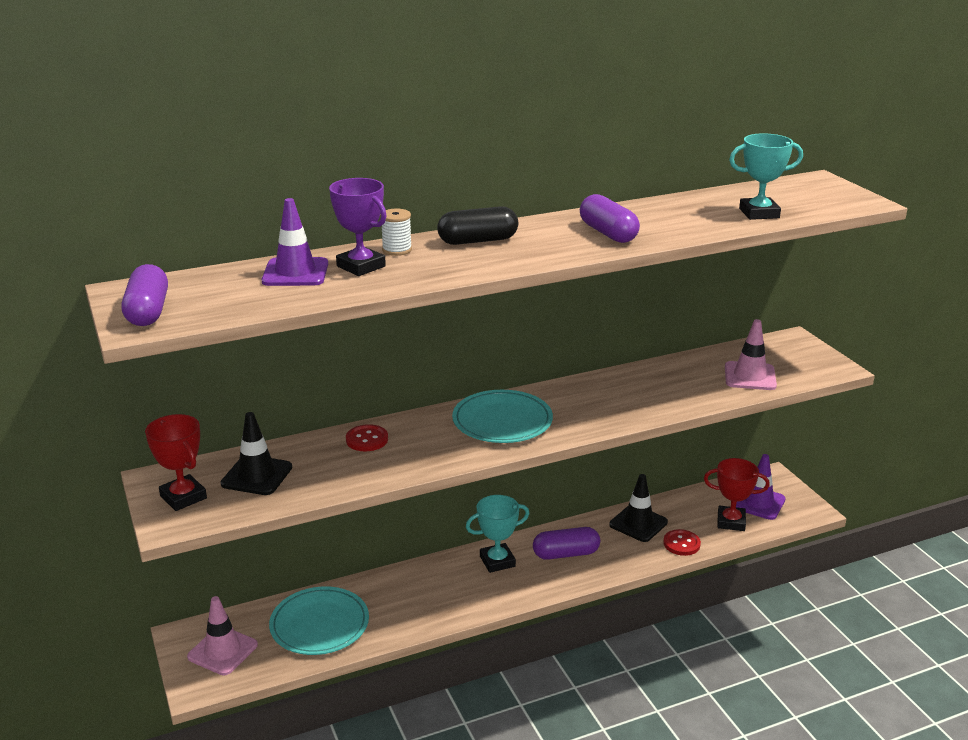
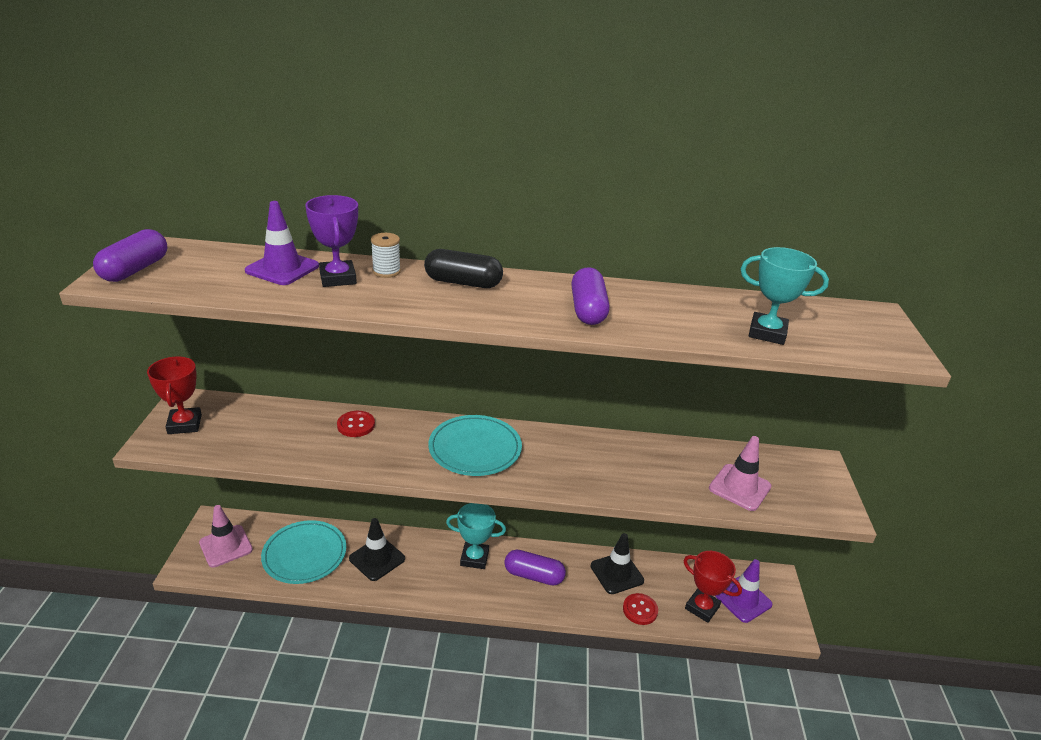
camera: 25 degrees right, 5 degrees up
(257, 475) = (249, 426): black traffic cone -> black traffic cone (377, 559)

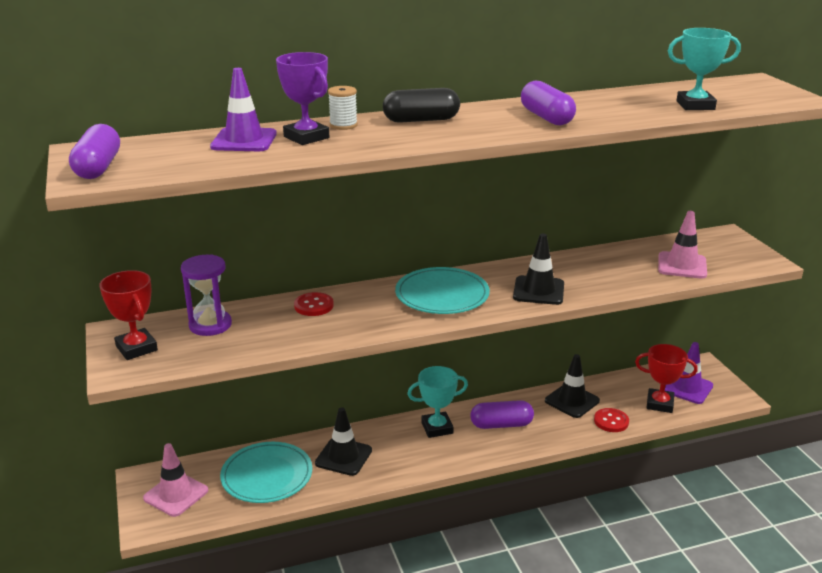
camera: 20 degrees left, 5 degrees down
(258, 419) = (210, 325): none -> purple hourglass
(568, 472) = (538, 291): none -> black traffic cone

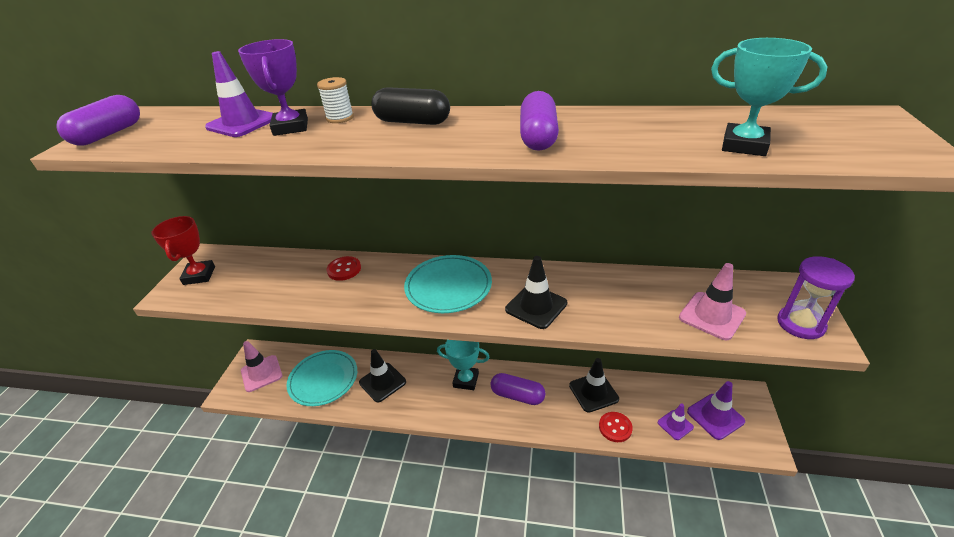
camera: 30 degrees right, 10 degrees up
(210, 325) = (261, 268): purple hourglass -> purple hourglass (800, 324)
(659, 404) = (675, 425): red trophy -> purple traffic cone

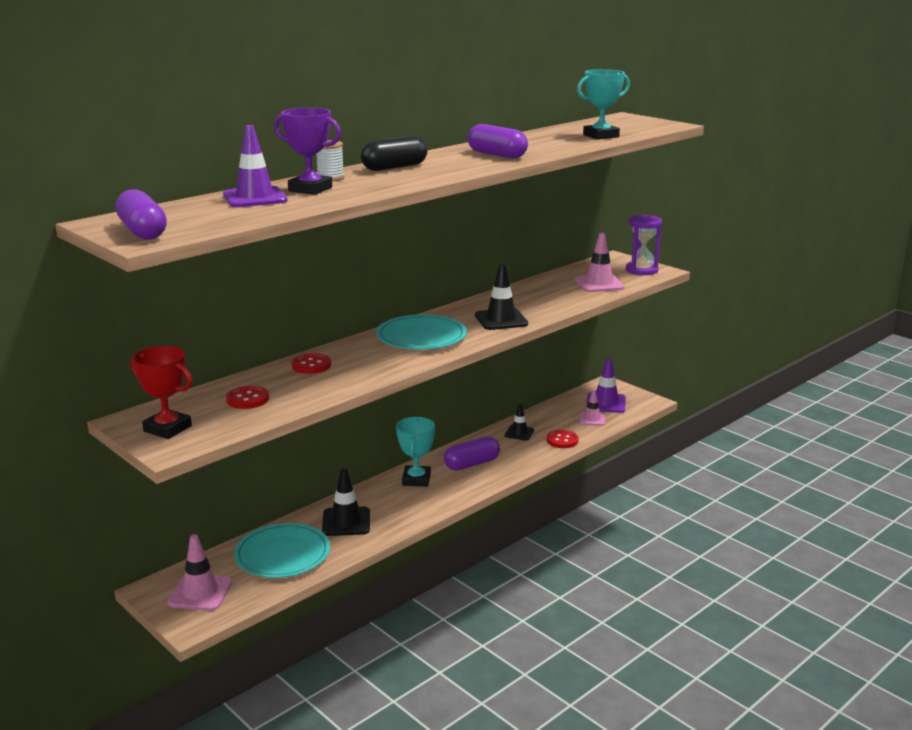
camera: 55 degrees left, 15 degrees down
(265, 278) = (247, 399): none -> red button
(466, 380) = (416, 479): turquoise trophy -> turquoise trophy turned 45 degrees counterclockwise
(593, 392) = (519, 433): black traffic cone -> black traffic cone, size x0.63
(675, 425) = (592, 419): purple traffic cone -> pink traffic cone

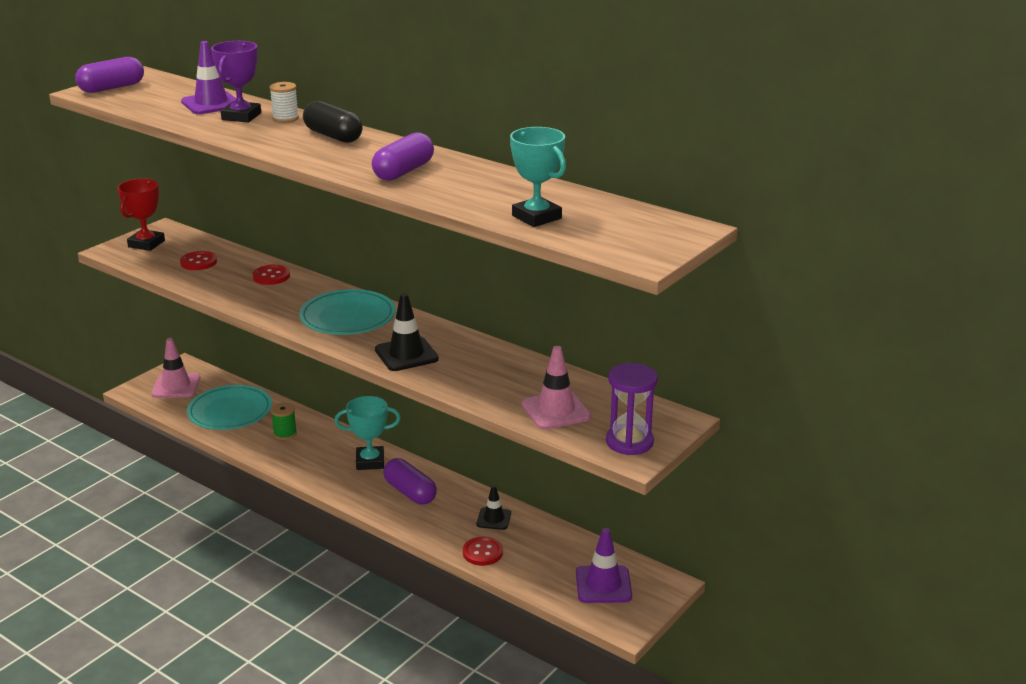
camera: 80 degrees right, 5 degrees up
(346, 522) = (285, 434): black traffic cone -> green spool
(592, 419) = (549, 574): pink traffic cone -> none

